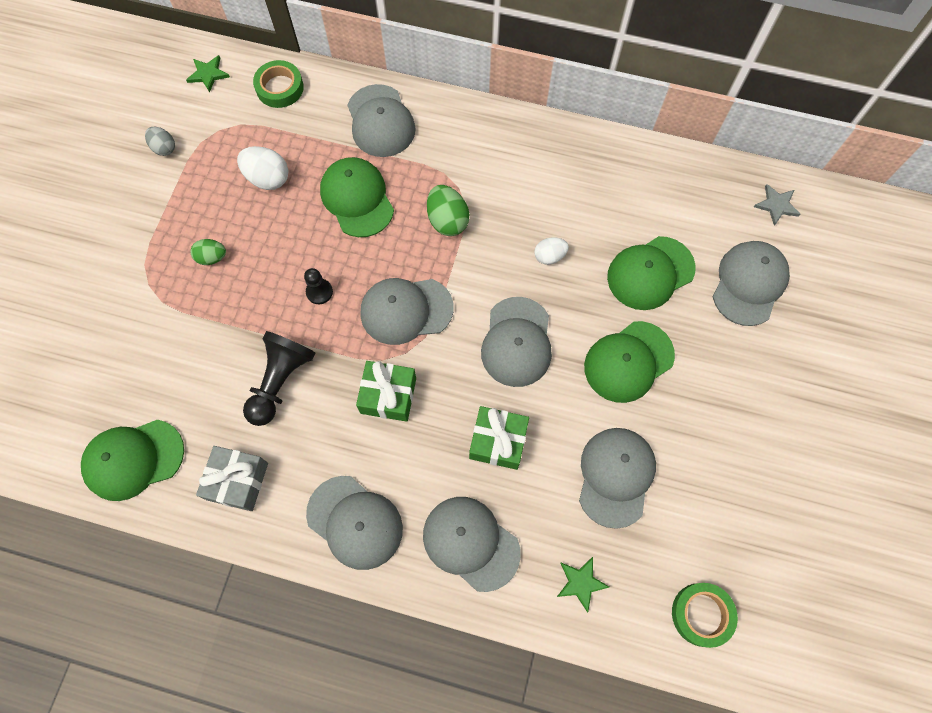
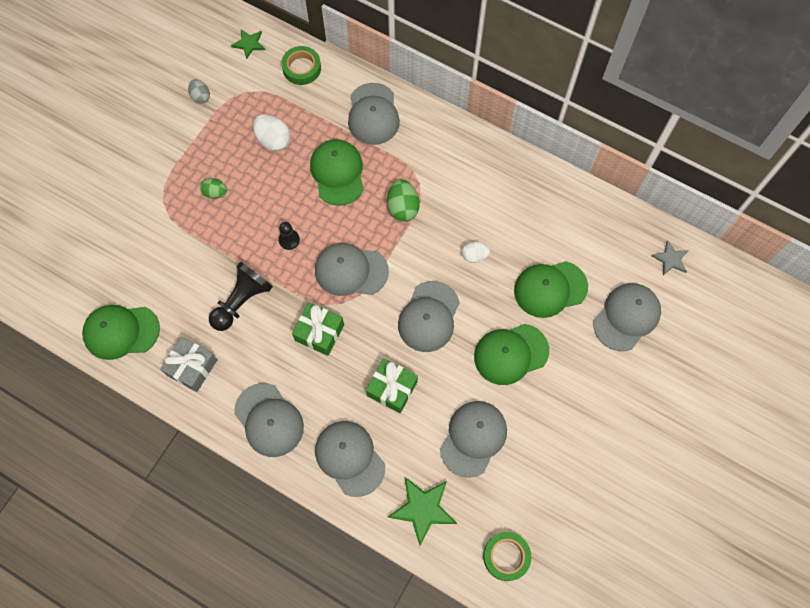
camera: 15 degrees right, 0 degrees up
(581, 583) = (423, 509): green star -> green star, size x1.68

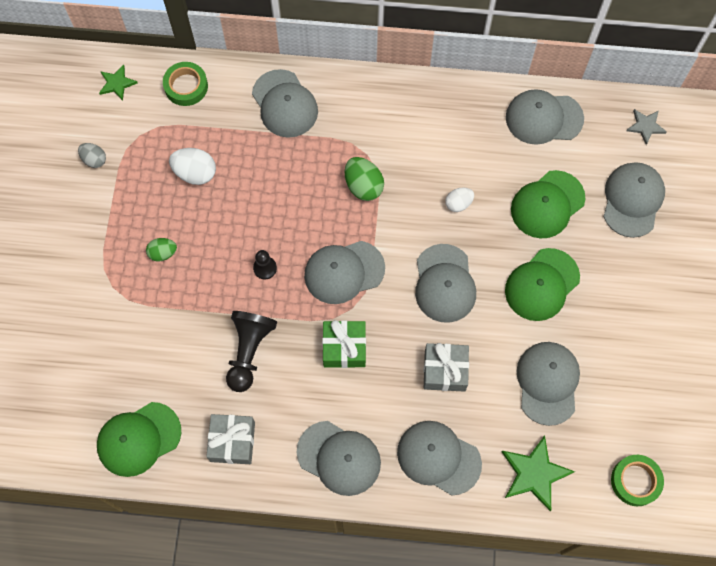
camera: 25 degrees left, 0 degrees up
(337, 173) = (279, 179): green cap -> none
(392, 388) = (445, 371): green gift -> grey gift
(584, 215) = (544, 118): none -> grey cap

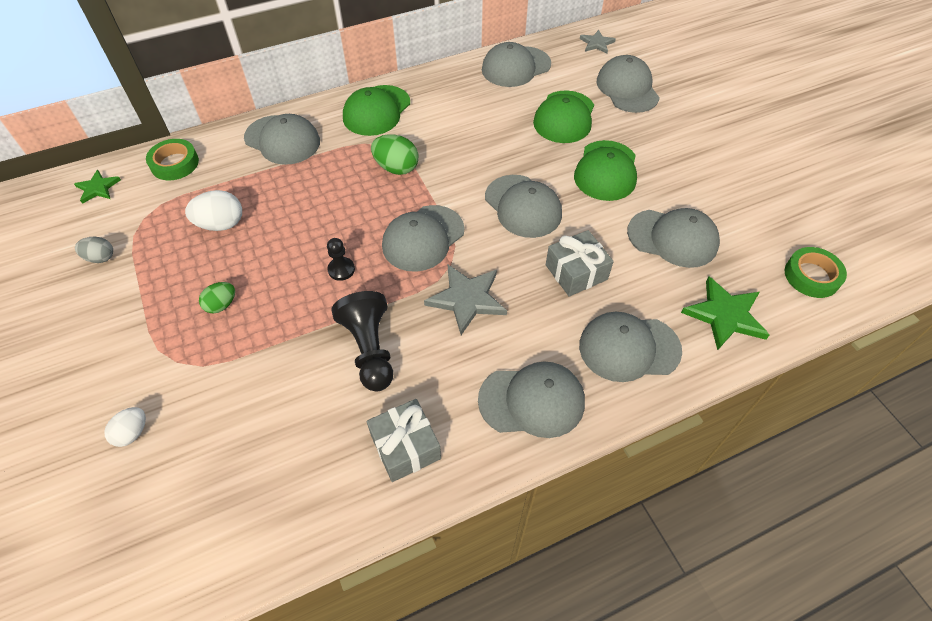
camera: 30 degrees left, 15 degrees down
(139, 439) = (290, 504): green cap -> green cap (376, 111)
(344, 348) = (467, 299): green gift -> grey star
(458, 204) = (490, 146): white egg -> white egg (132, 433)
(547, 383) = (672, 238): grey cap -> grey cap turned 135 degrees clockwise

